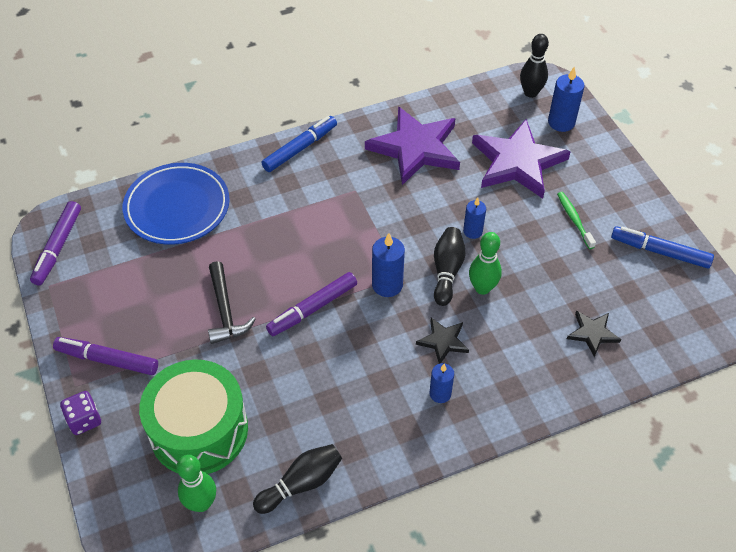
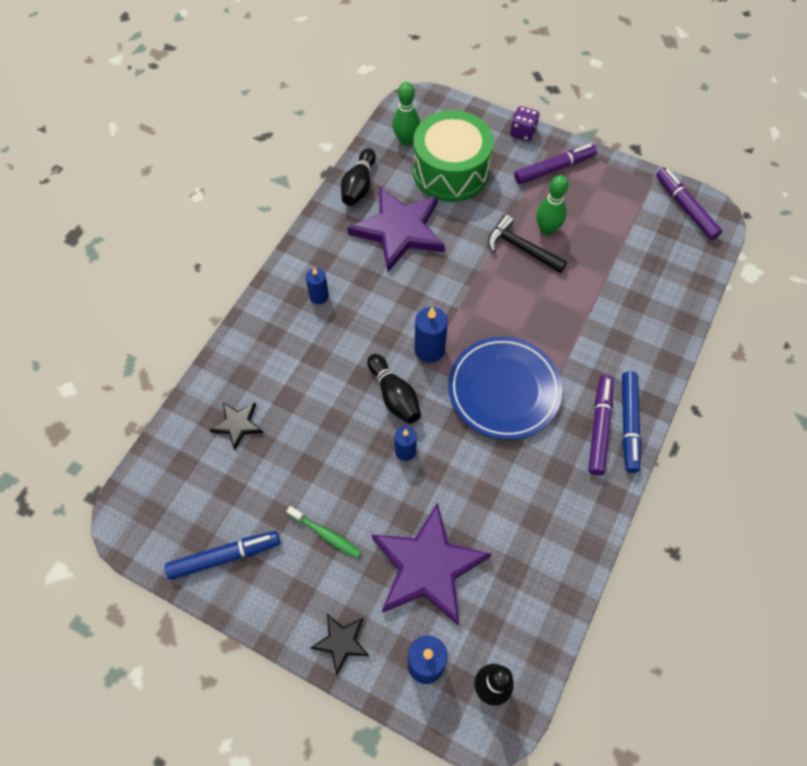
camera: 140 degrees right, 10 degrees up
(177, 207) = (651, 295): blue plate -> blue plate (504, 390)
(313, 308) = (464, 293): purple marker -> purple marker (599, 428)
(415, 148) = (534, 506): purple star -> purple star (399, 230)
(443, 341) = (348, 335): black star -> black star (341, 642)
(482, 288) = (354, 401): green bowling pin -> green bowling pin (547, 229)

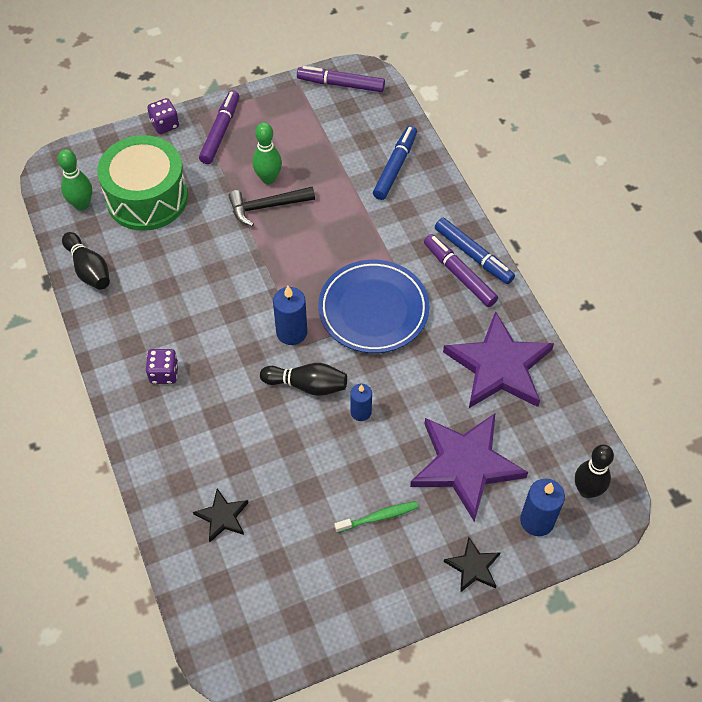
camera: 50 degrees left, 5 degrees down
(224, 557) = (330, 606): blue marker -> blue marker (395, 167)
(319, 296) = (164, 373): blue candle -> purple dice
(399, 230) = (163, 273): purple star -> purple star (499, 366)

